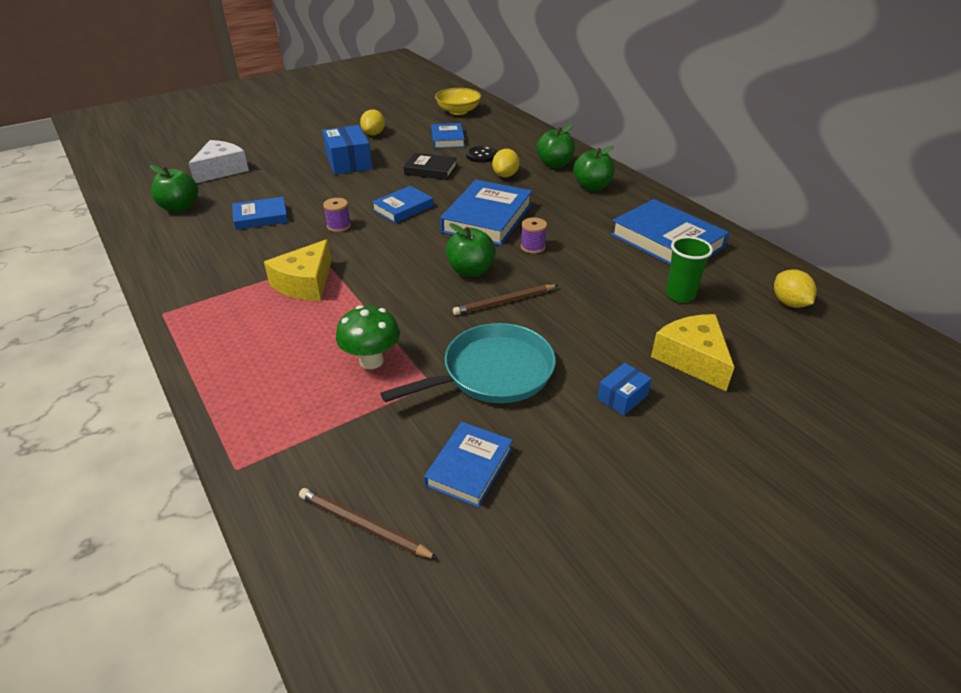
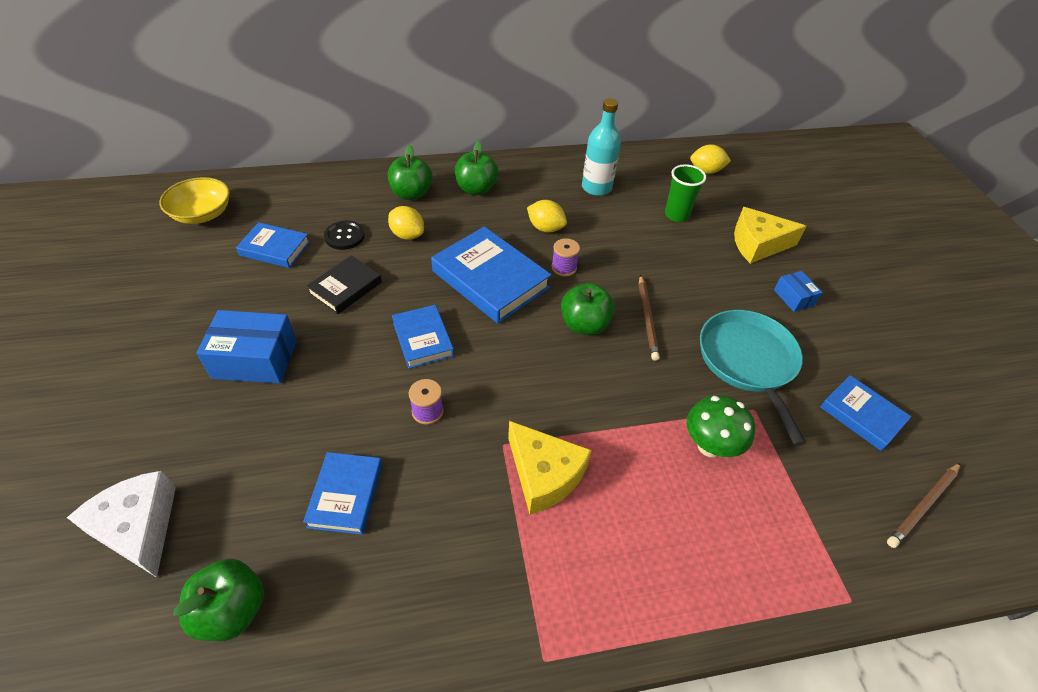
camera: 70 degrees left, 10 degrees up
(373, 134) = (189, 311): yellow lemon -> yellow lemon (545, 228)
(667, 241) = (596, 187): blue book -> turquoise bottle

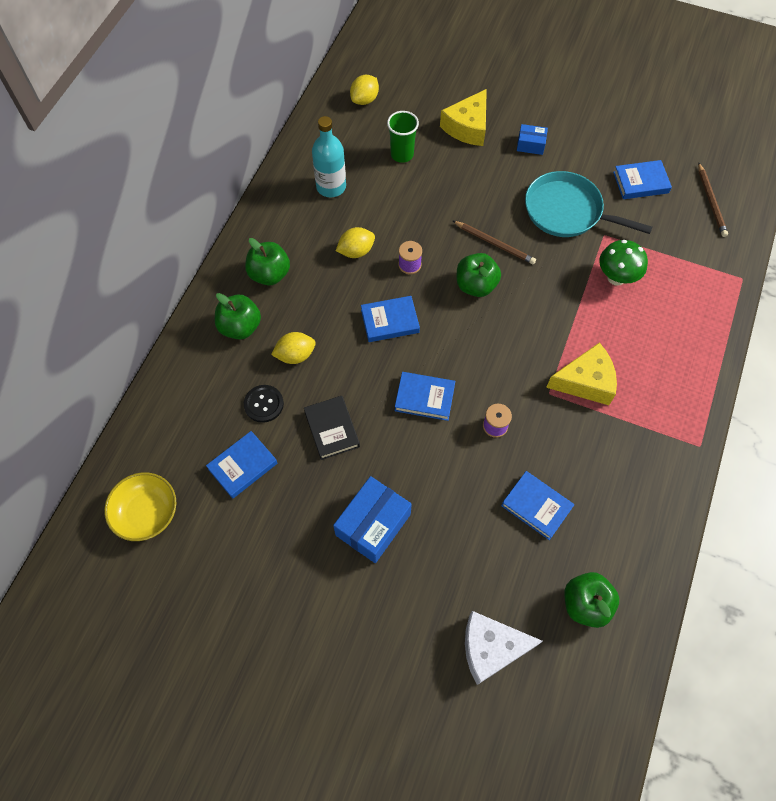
camera: 55 degrees left, 15 degrees up
(490, 279) = (390, 321): blue book -> blue book, size x0.59

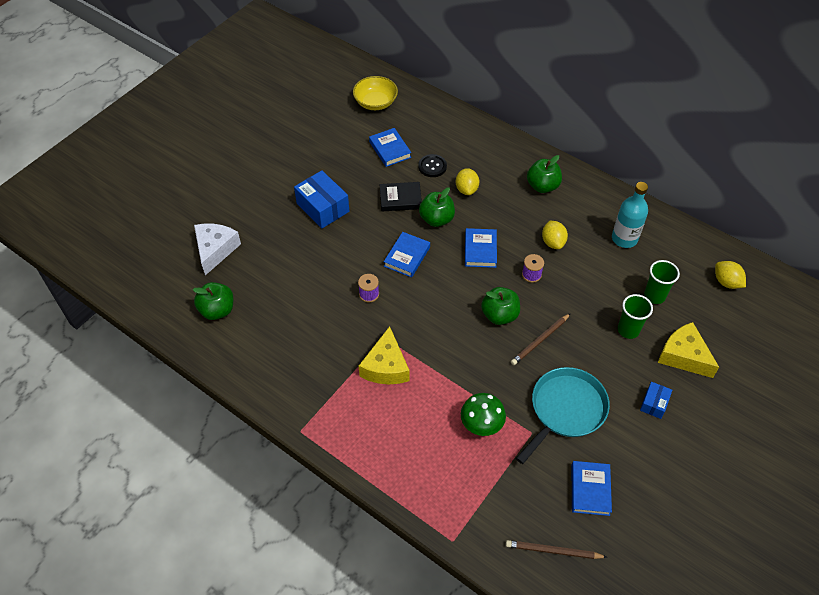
camera: 105 degrees right, 10 degrees down
(240, 327) = (499, 163): green apple -> green apple (436, 219)
(453, 172) = (628, 330): none -> green cup
(536, 506) = (297, 302): blue book -> none

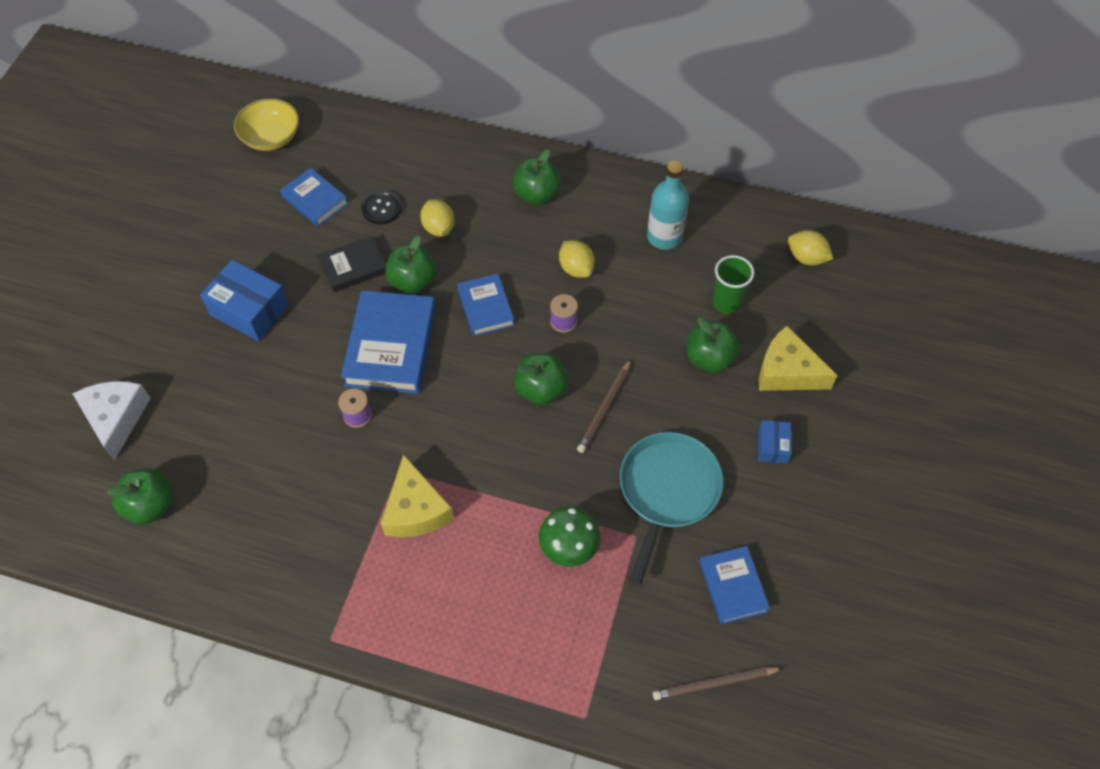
camera: 20 degrees left, 5 degrees up
(407, 256) = (391, 346): blue book -> blue book, size x1.70
(628, 330) = (709, 358): green cup -> green apple

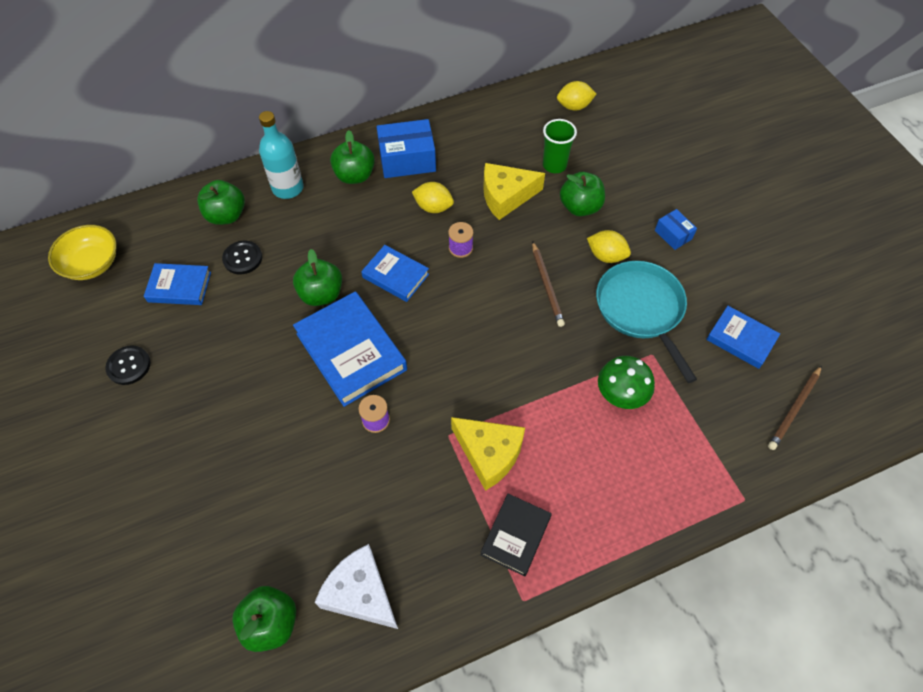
camera: 40 degrees left, 0 degrees up
(116, 418) = (167, 578): white cheese -> white cheese (360, 593)
(226, 239) = (129, 366): none -> black button
(249, 310) = (205, 406): blue box -> blue box (407, 160)
(354, 267) = (263, 315): black book -> black book (516, 536)
(438, 228) = (303, 244): yellow lemon -> yellow lemon (606, 256)
(541, 390) = (492, 304): green apple -> green apple (226, 215)
(664, 237) = (472, 149): turquoise bottle -> turquoise bottle (288, 188)
(787, 371) = (634, 183): yellow cheese -> yellow cheese (506, 196)

